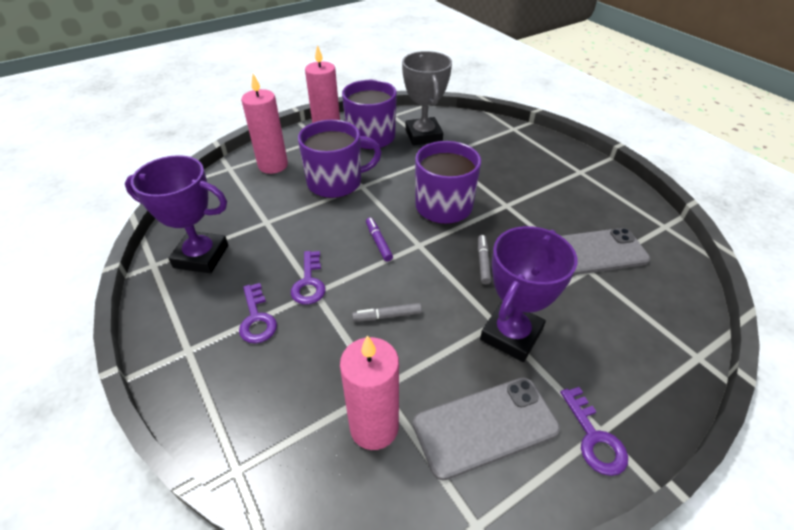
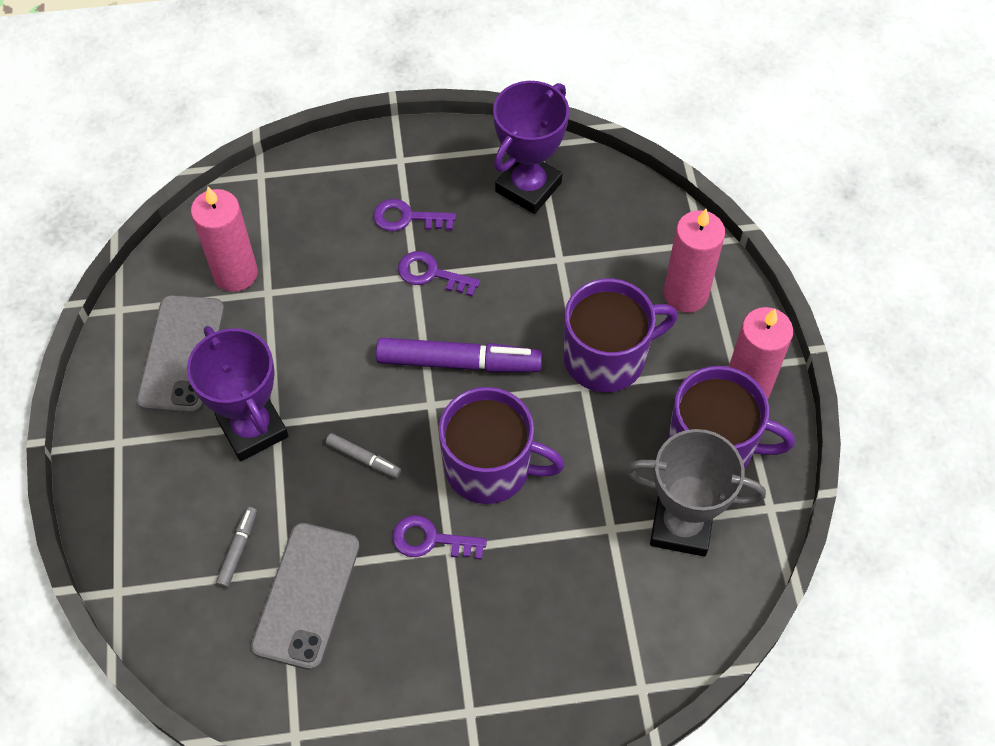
camera: 115 degrees right, 15 degrees up
(336, 182) = (606, 357): purple mug -> purple mug turned 120 degrees counterclockwise
(378, 242) = (459, 362): purple marker -> purple marker, size x2.08
(387, 316) = (344, 328): grey marker -> grey marker (238, 549)
(594, 438) = (117, 431): purple key -> purple key (430, 540)

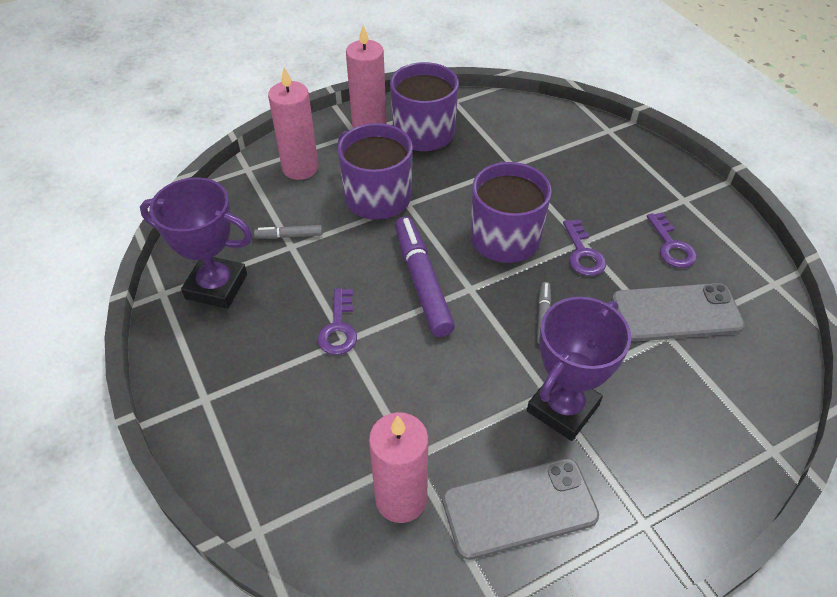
camera: 110 degrees left, 10 degrees down
(238, 549) = (674, 373): grey marker -> grey marker (289, 236)
(407, 218) = (279, 368): purple key -> purple key (671, 246)
(681, 526) = (490, 135): grey trophy -> none

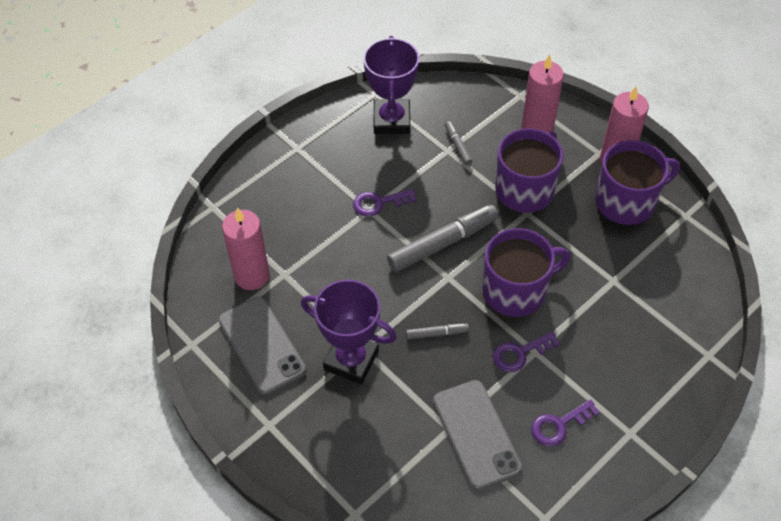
camera: 75 degrees right, 5 degrees up
(422, 282) = (443, 243): purple marker -> grey marker

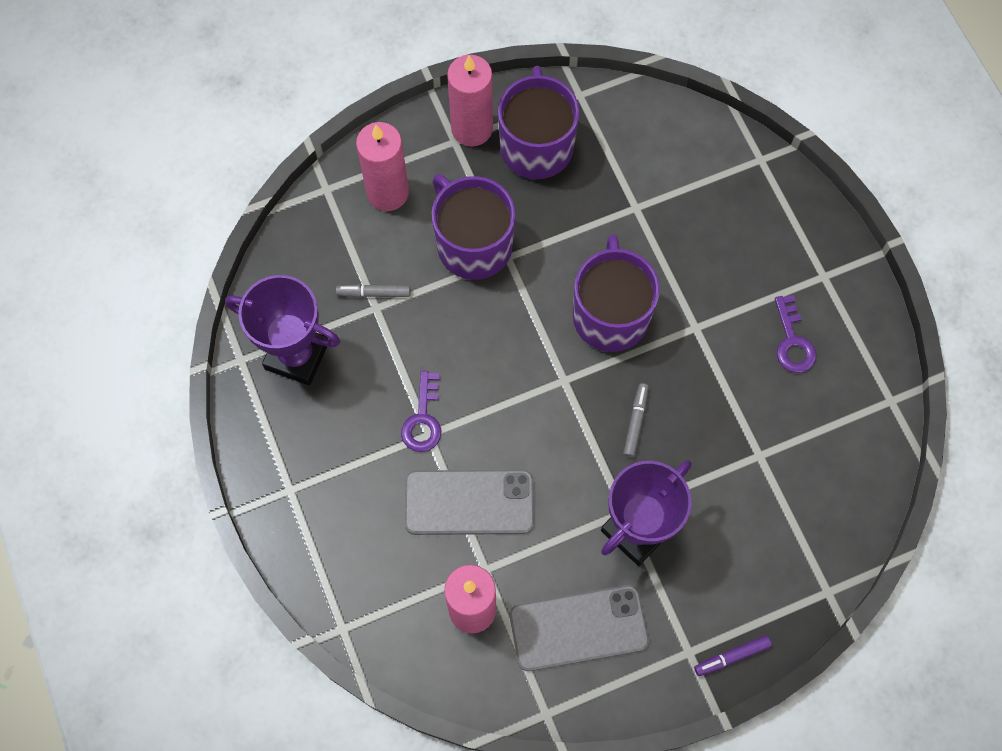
camera: 70 degrees left, 15 degrees up
(275, 456) = (731, 656): none -> purple marker
(443, 243) = (514, 367): grey marker -> none
(476, 434) = (775, 429): grey phone -> grey phone (469, 502)
(520, 353) = (693, 344): purple key -> none

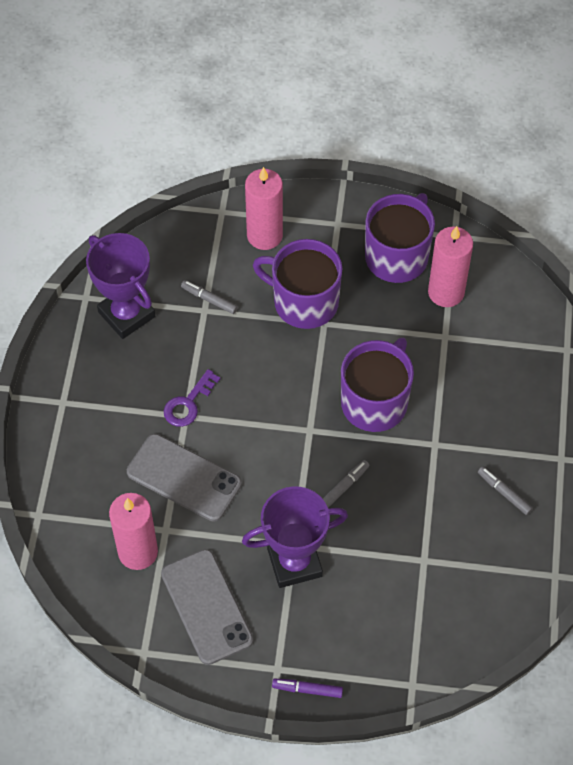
camera: 30 degrees right, 10 degrees down
(472, 128) = (356, 221): pink candle -> pink candle (446, 292)
(473, 244) = (304, 302): purple mug -> purple mug turned 60 degrees counterclockwise
(578, 628) = (206, 607): grey phone -> grey phone turned 45 degrees clockwise
(792, 342) = (504, 492): purple key -> grey marker

